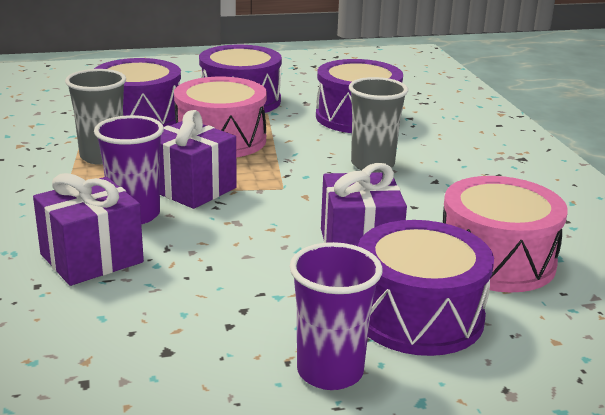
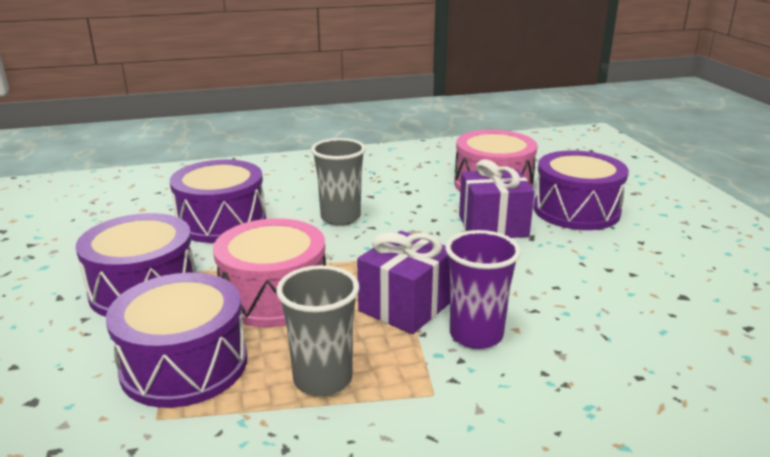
camera: 90 degrees left, 0 degrees up
(91, 258) = (574, 350): purple gift -> none
(330, 372) = (658, 238): purple cup -> none

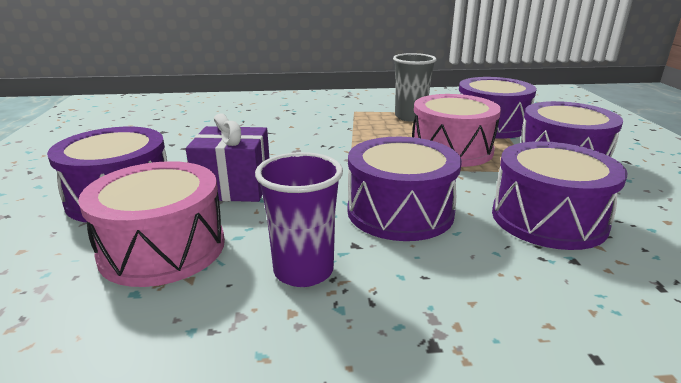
camera: 170 degrees left, 0 degrees up
(340, 217) = (400, 212): grey cup -> purple drum
(406, 306) = (354, 139): purple gift -> none
(476, 335) = (317, 125): purple cup -> purple cup (303, 271)

